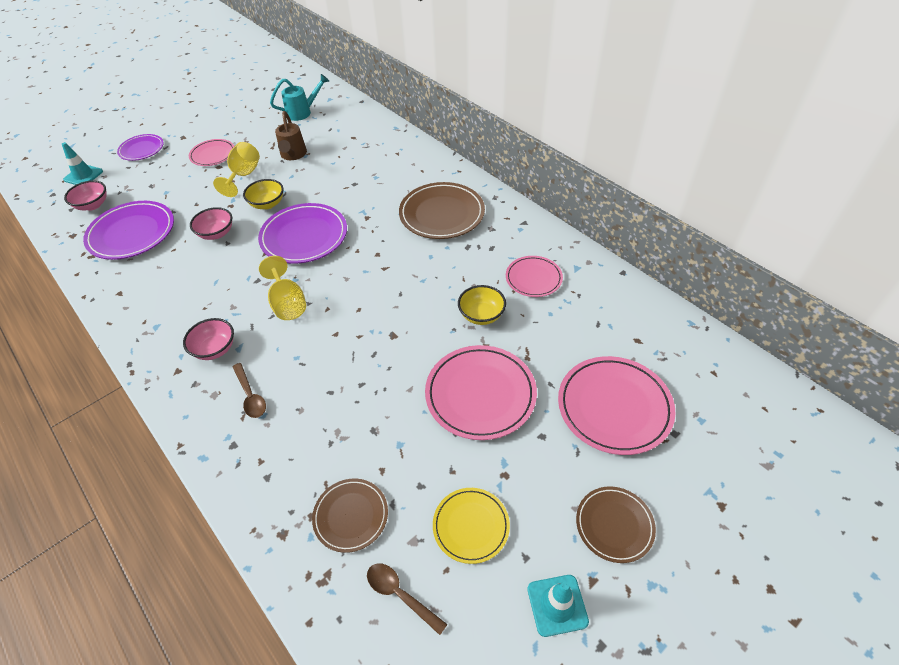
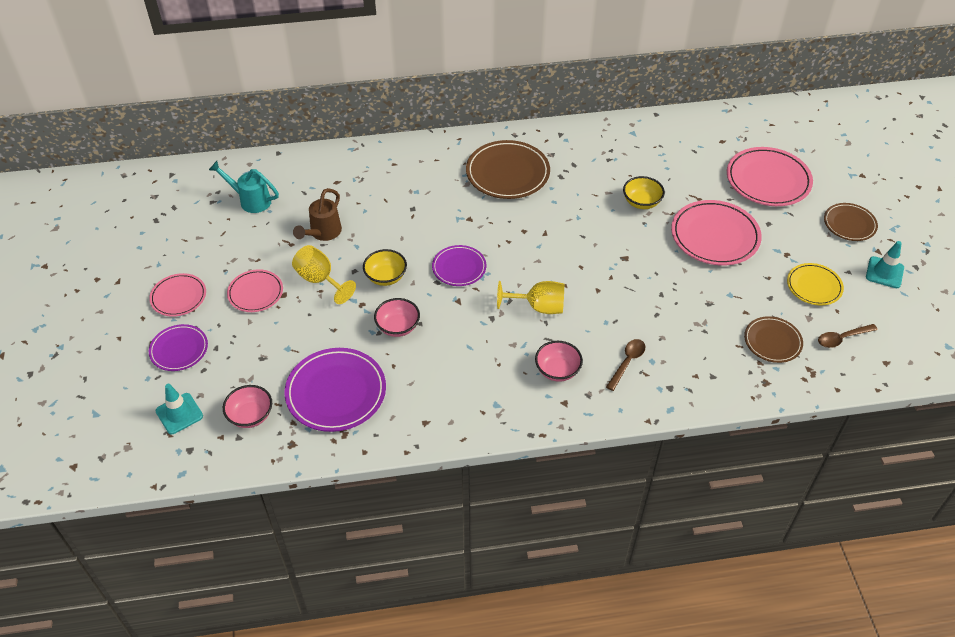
camera: 60 degrees left, 0 degrees up
(250, 396) = (627, 362): brown spoon -> brown spoon turned 60 degrees counterclockwise
(293, 155) = (322, 233): brown watering can -> brown watering can turned 90 degrees clockwise
(303, 112) = (250, 200): turquoise watering can -> turquoise watering can turned 75 degrees counterclockwise
(304, 236) = (459, 268): purple plate -> purple plate, size x0.60
(533, 278) = (626, 159): pink plate -> pink plate (178, 297)

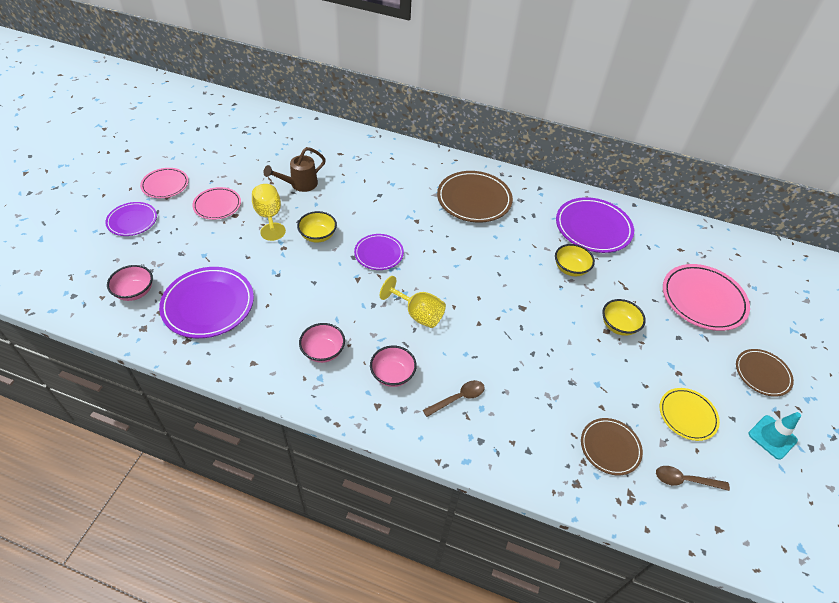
camera: 25 degrees right, 0 degrees up
(179, 413) = (91, 266): turquoise traffic cone -> none
(250, 200) = (270, 141): turquoise watering can -> none
(398, 327) = (295, 277): pink bowl -> pink bowl (323, 351)
(635, 153) = (593, 228): none -> purple plate
(715, 236) = (618, 326): pink plate -> yellow bowl

